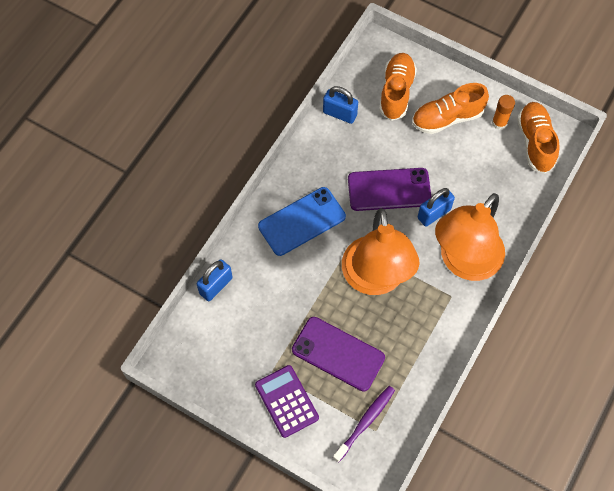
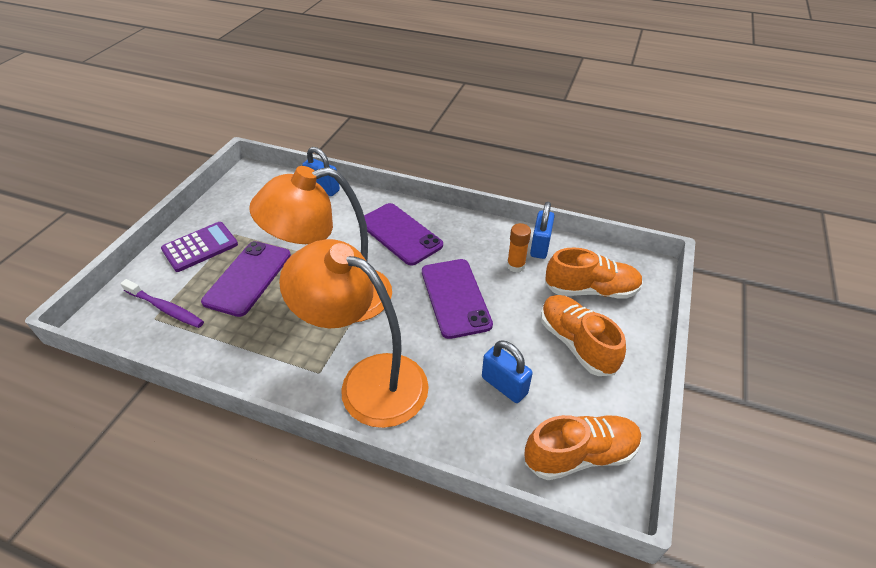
camera: 80 degrees right, 20 degrees down
(302, 221) = (400, 234): blue phone -> purple phone
(434, 213) = (432, 343): blue padlock -> blue padlock (504, 385)
(499, 123) = (594, 404): orange glue stick -> orange glue stick (515, 266)

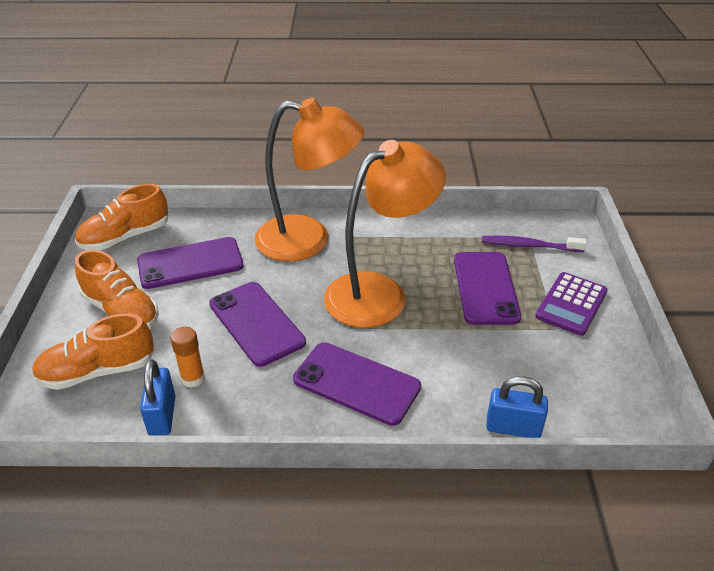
camera: 160 degrees right, 5 degrees down
(504, 385) = (190, 263): blue padlock -> purple phone

